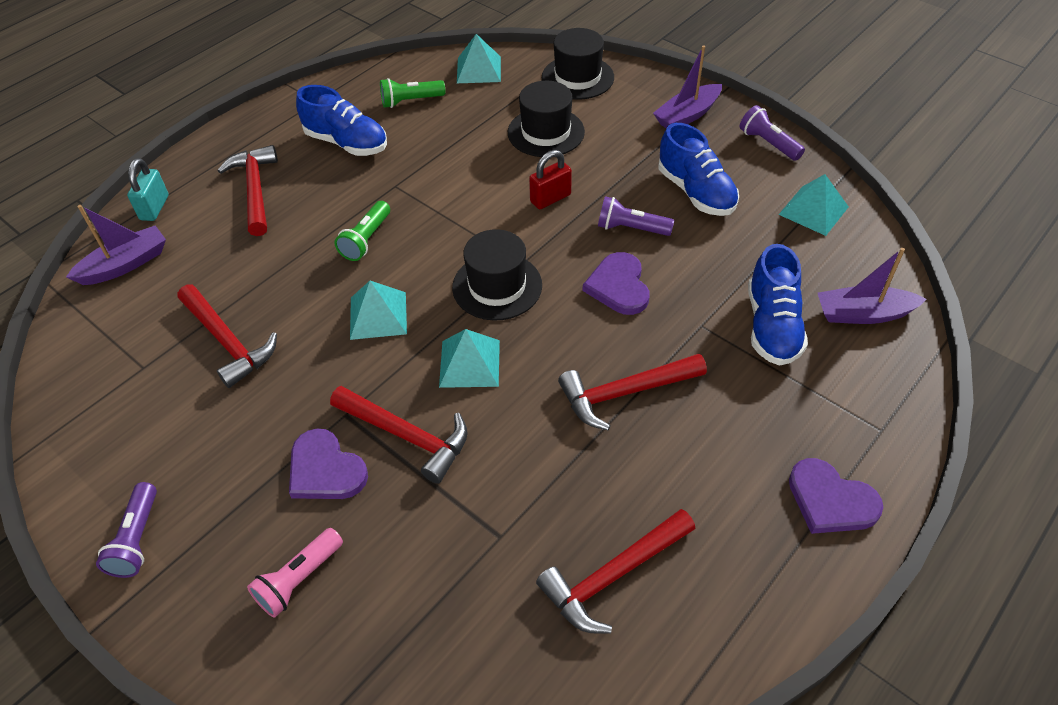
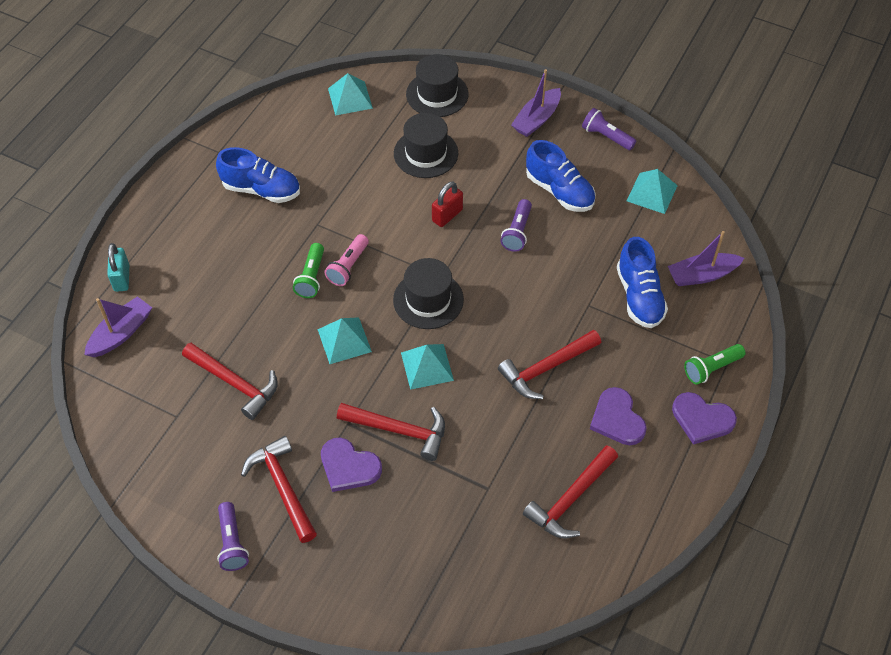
camera: 15 degrees left, 5 degrees up
(255, 190) = (201, 247): red hammer -> red hammer (282, 487)
(299, 579) = (359, 545): pink flashlight -> pink flashlight (348, 266)
(410, 101) = (301, 139): green flashlight -> green flashlight (711, 368)
(618, 286) = (520, 283): purple heart -> purple heart (617, 419)
(631, 228) = (517, 232): purple flashlight -> purple flashlight turned 75 degrees counterclockwise

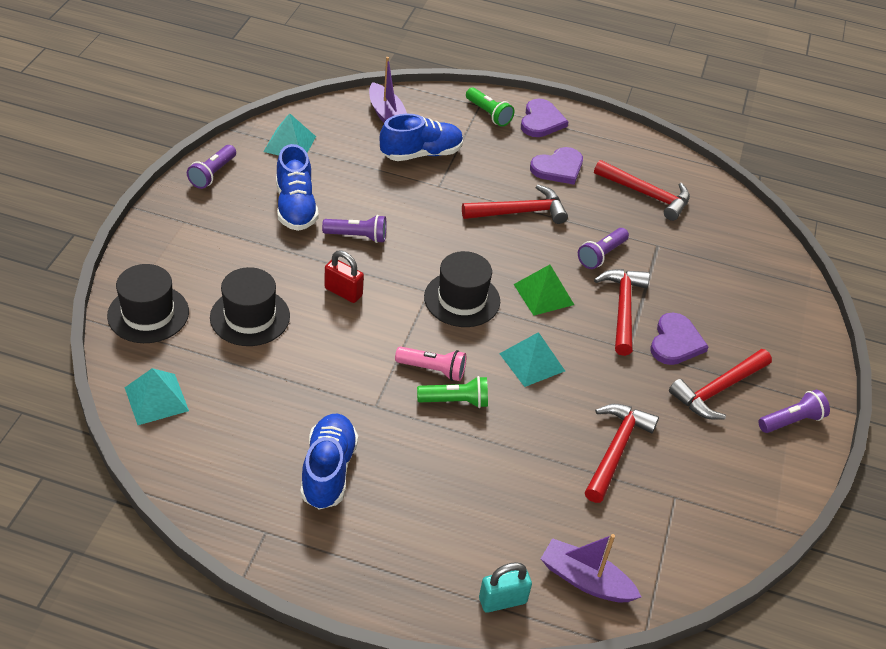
camera: 105 degrees left, 10 degrees down
(427, 366) = (543, 294): turquoise pyramid -> green pyramid
(476, 429) = (601, 255): none -> purple flashlight
(536, 119) = (188, 226): purple boat -> none
(546, 368) = (520, 212): red hammer -> red hammer turned 60 degrees counterclockwise
(559, 191) = (295, 207): blue shoe -> blue shoe turned 135 degrees clockwise

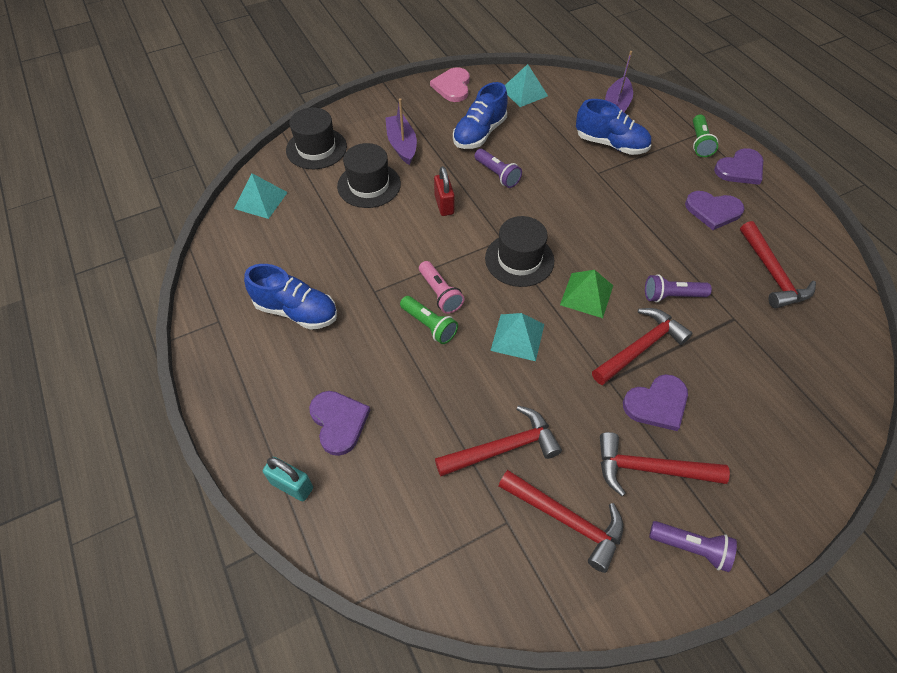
camera: 50 degrees right, 10 degrees up
(212, 174) = (452, 86): purple flashlight -> pink heart
(328, 471) = (296, 311): blue shoe -> blue shoe turned 60 degrees clockwise
(478, 527) = (339, 422): none -> purple heart
(520, 212) = (640, 225): red hammer -> red hammer (567, 520)
(585, 580) = (362, 523): purple boat -> purple boat (402, 145)

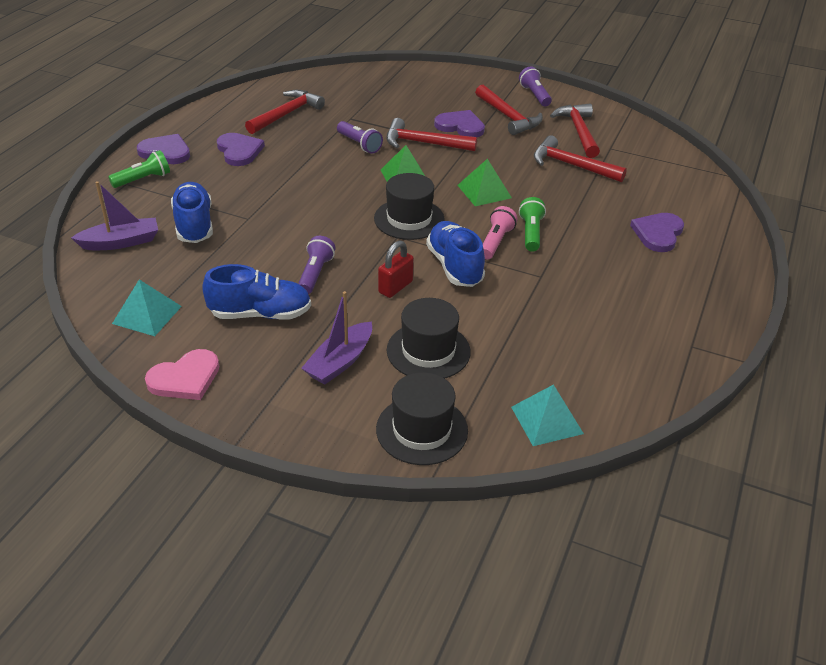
camera: 130 degrees left, 15 degrees down
(292, 485) = (720, 229): turquoise padlock -> none
(296, 311) = (618, 307): blue shoe -> blue shoe (454, 266)
(517, 337) = (484, 191): turquoise pyramid -> green pyramid

